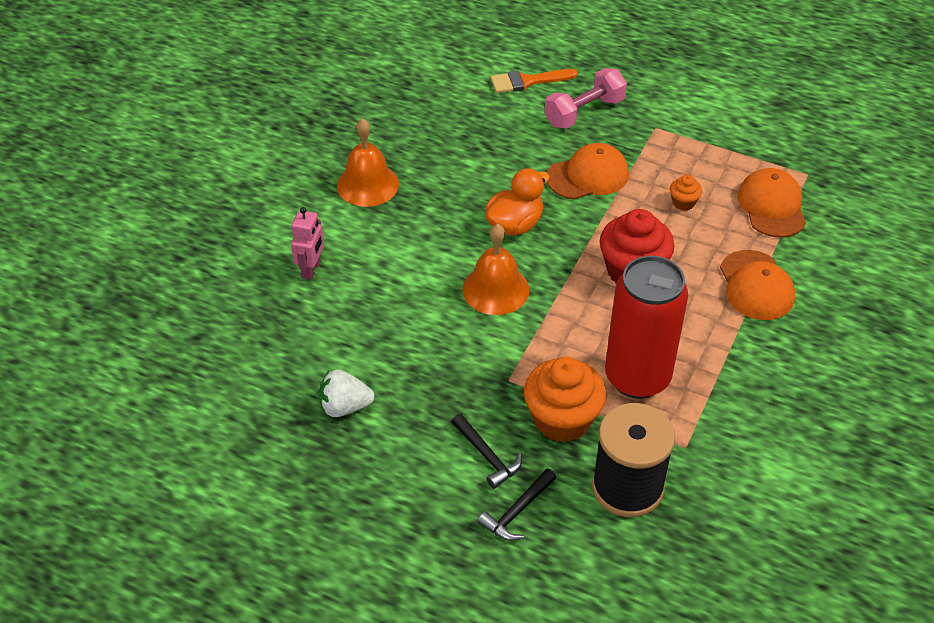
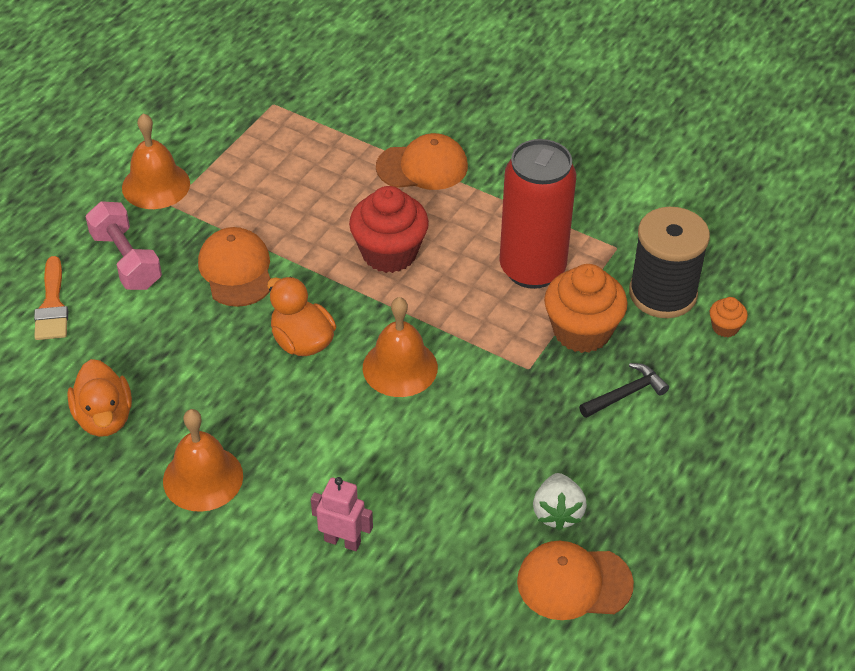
camera: 85 degrees left, 0 degrees up
(420, 125) = (104, 418): none -> orange duck
(517, 511) = (691, 376): black hammer -> none
(676, 116) = (156, 185): none -> orange bell
(683, 202) = (296, 200): orange cupcake -> orange cupcake (725, 327)
(772, 206) = (315, 137): orange cap -> orange cap (574, 583)

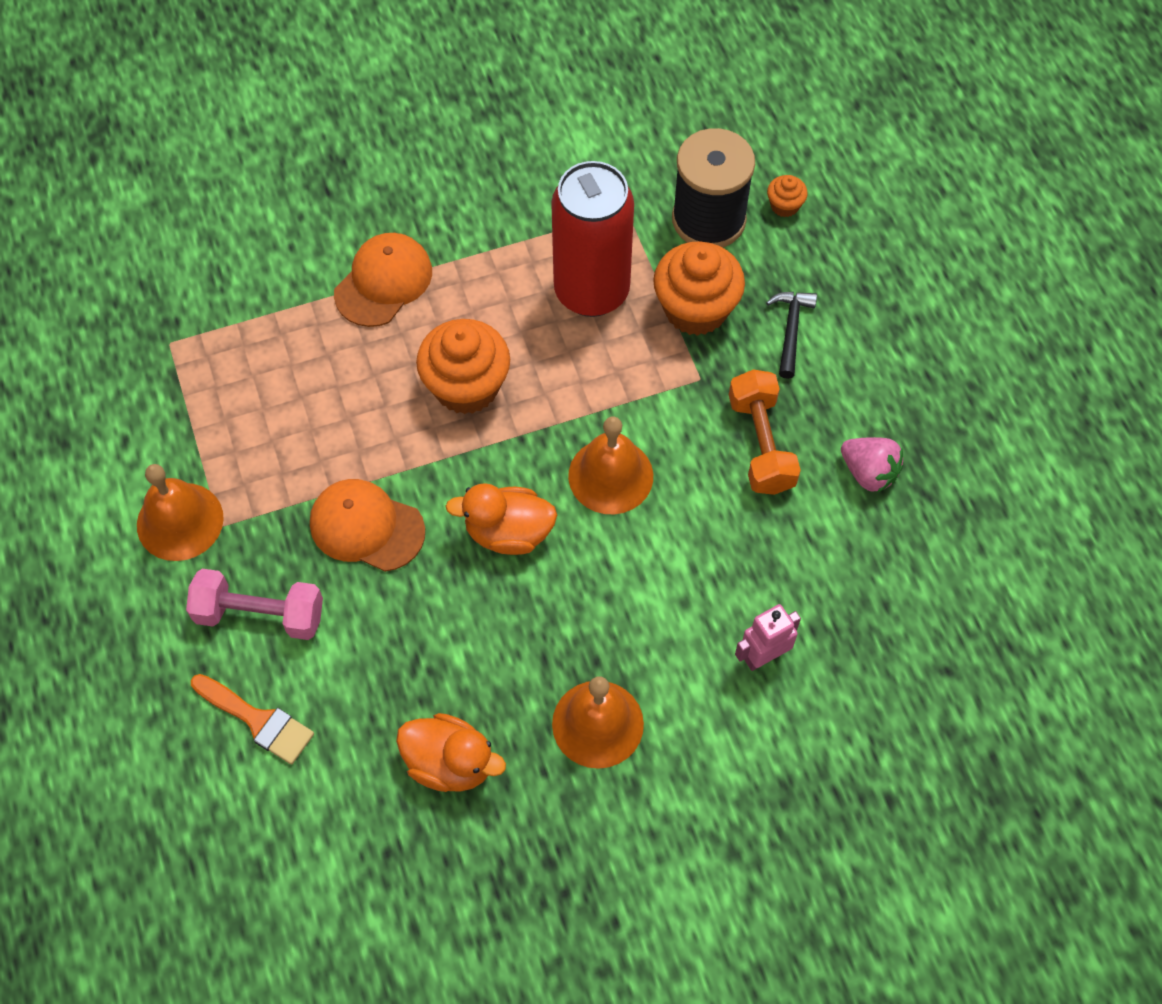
camera: 50 degrees left, 15 degrees up
(389, 253) = (466, 386): red cupcake -> orange cupcake
(513, 434) = (761, 444): none -> orange dumbbell
(557, 513) = (868, 473): white strawberry -> pink strawberry
(574, 583) = (946, 513): orange cap -> none

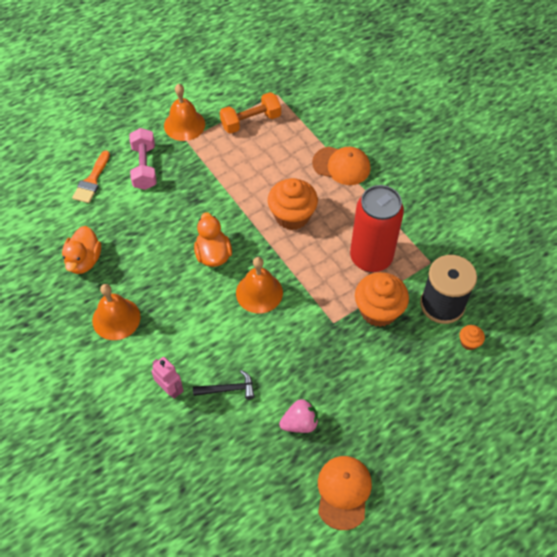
camera: 75 degrees right, 5 degrees down
(366, 527) = (200, 195): orange cap -> orange cap (343, 492)
(761, 444) = (301, 362): orange dumbbell -> orange dumbbell (251, 121)
(791, 330) = (382, 362): black hammer -> black hammer (228, 389)
(868, 473) = (300, 423): pink strawberry -> pink strawberry turned 135 degrees counterclockwise

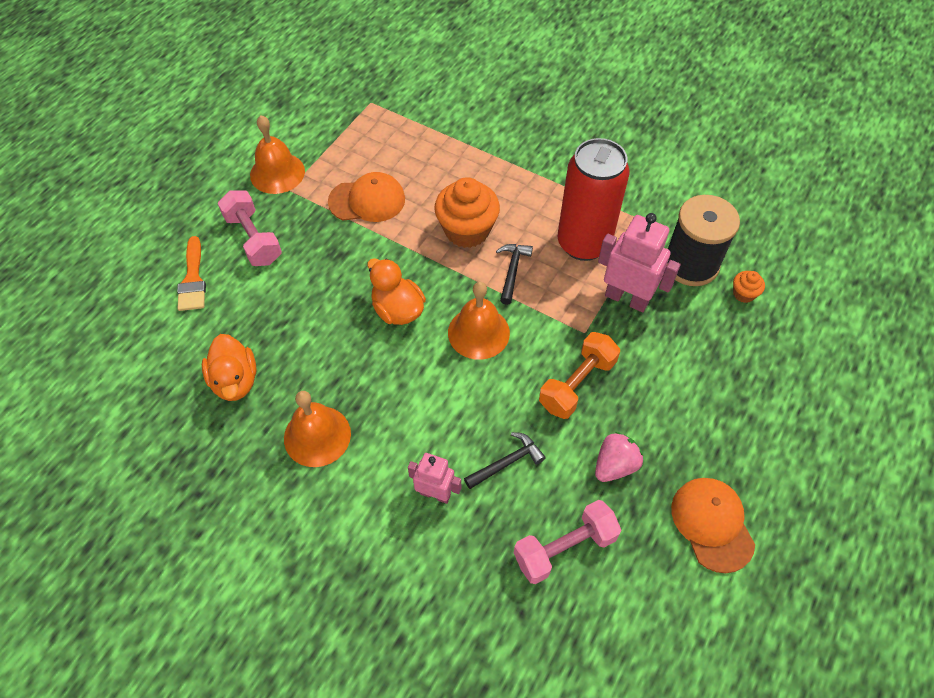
camera: 25 degrees left, 0 degrees up
(234, 462) = (564, 548): none -> pink dumbbell
(251, 121) = (357, 142): orange dumbbell -> orange dumbbell (577, 384)
(307, 258) = (512, 271): none -> black hammer
(341, 166) = (491, 155): orange cap -> orange cap (367, 200)
(378, 310) = (626, 298): orange cupcake -> pink robot

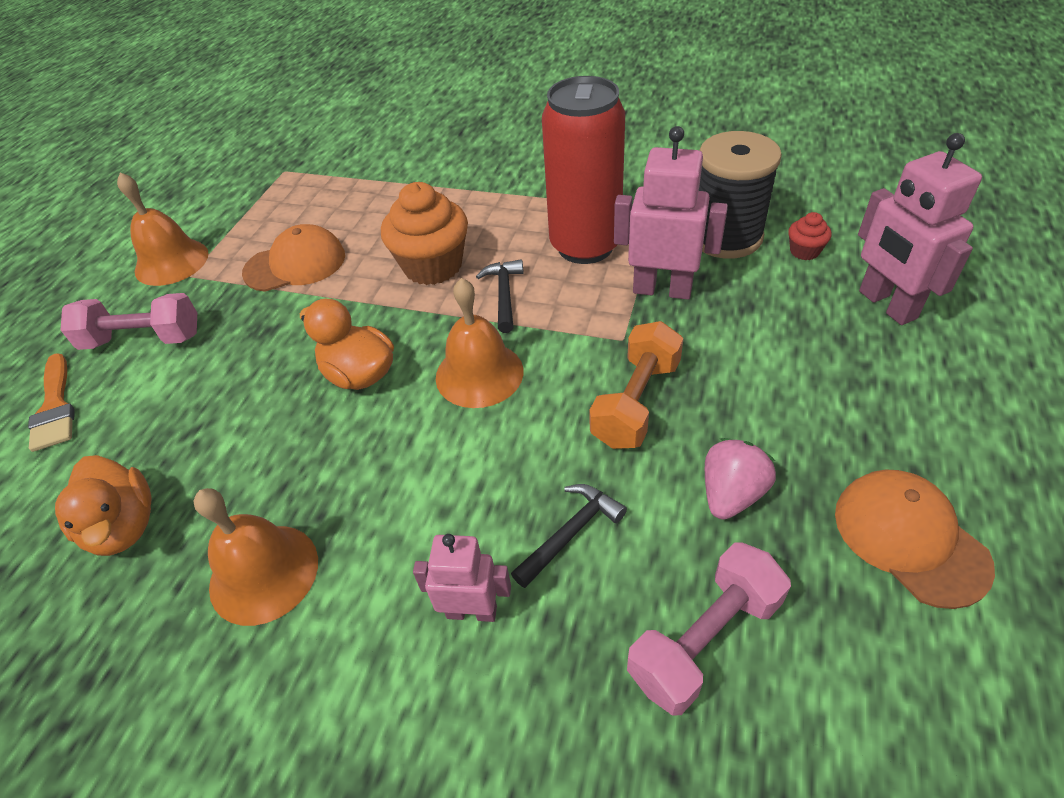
camera: 10 degrees left, 10 degrees down
(253, 239) = (143, 339): pink dumbbell -> pink dumbbell turned 45 degrees counterclockwise
(744, 294) = (804, 251): orange cupcake -> red cupcake
(781, 356) = (886, 305): none -> pink robot

